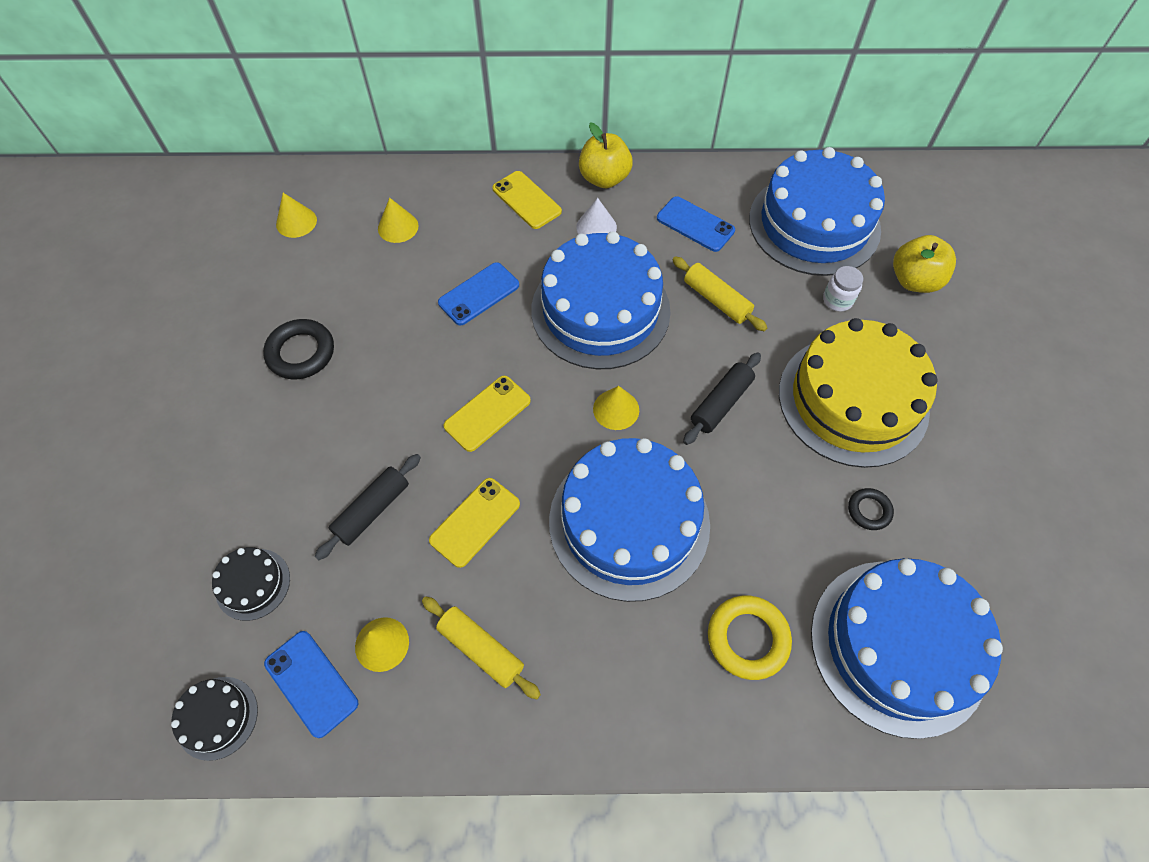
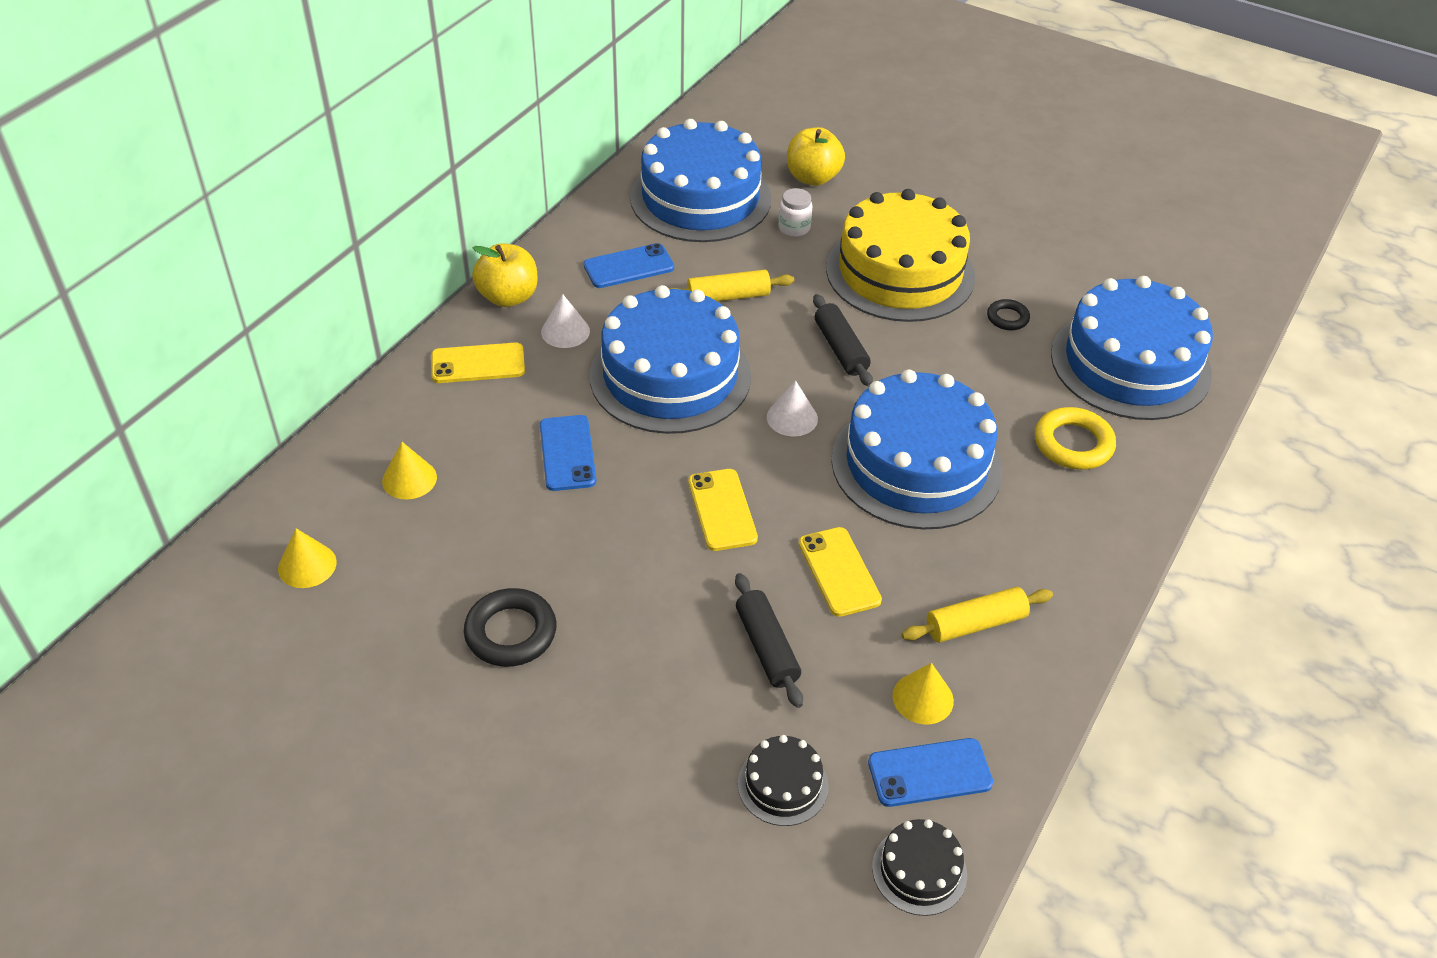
camera: 60 degrees left, 15 degrees down
(616, 409) = (792, 418): yellow cone -> white cone

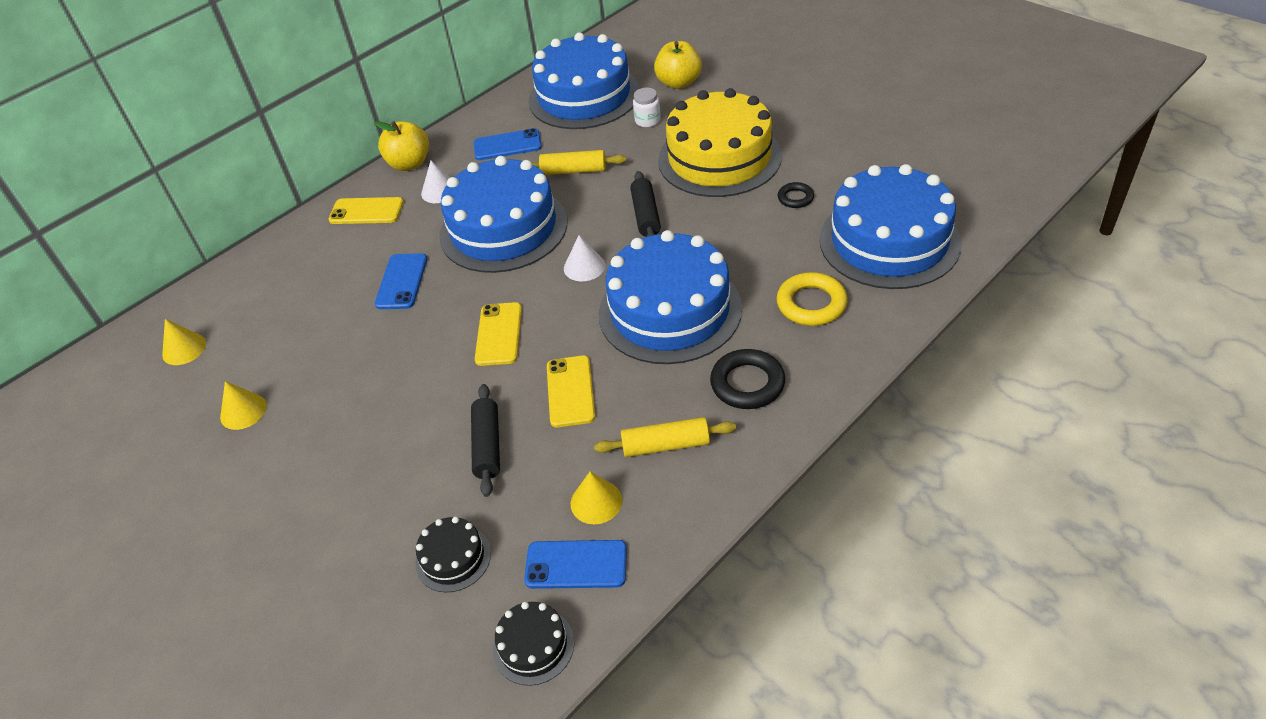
camera: 20 degrees right, 0 degrees up
(409, 479) = (281, 292): yellow cone -> yellow cone (243, 411)
(511, 632) = (301, 413): black ring -> black ring (747, 383)

